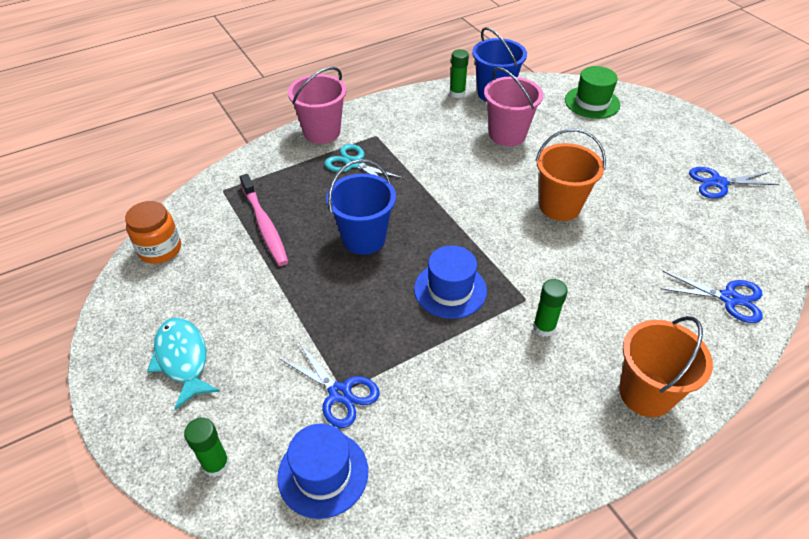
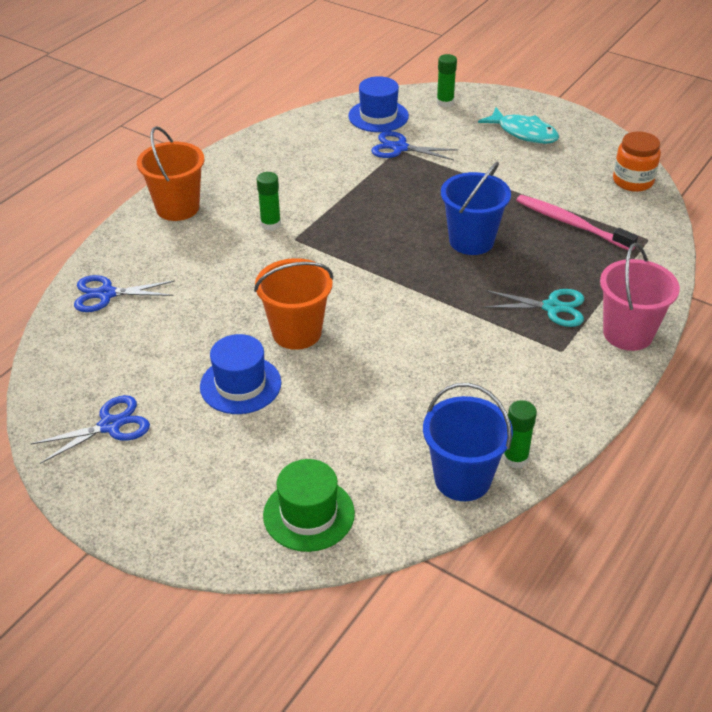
camera: 155 degrees right, 5 degrees down
(450, 290) = (364, 226): blue hat -> blue hat (240, 385)
(507, 134) = (403, 409): pink bucket -> none

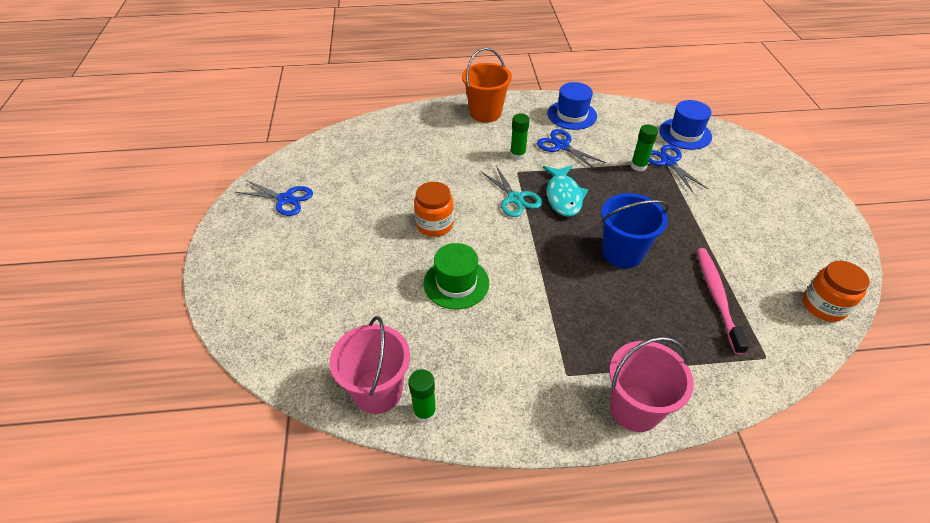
camera: 50 degrees right, 5 degrees up
(106, 294) = (385, 134): blue scissors -> blue scissors (561, 146)
(240, 385) = (365, 229): blue hat -> blue hat (572, 115)
(296, 332) = (434, 224): orange bucket -> orange jar
(308, 514) = (282, 327): green hat -> green hat (456, 283)
(445, 102) = (748, 153): green glue stick -> green glue stick (638, 166)
(462, 479) = (378, 391): blue bucket -> pink bucket
(524, 133) = (780, 210): turquoise fish -> turquoise fish (563, 196)
(552, 307) = (607, 341): turquoise scissors -> turquoise scissors (515, 199)

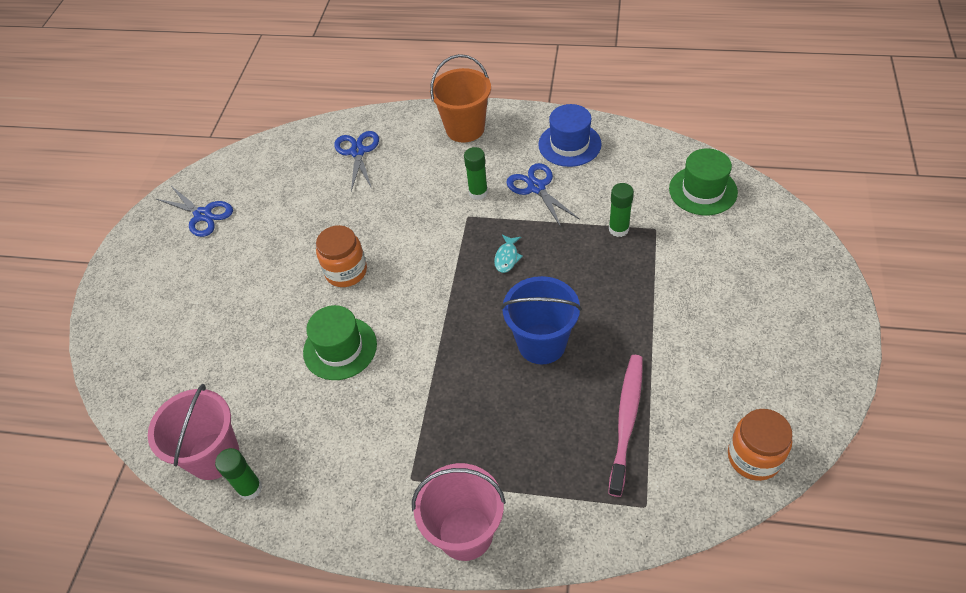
camera: 20 degrees right, 5 degrees up
(515, 199) = (449, 252): turquoise scissors -> none
(563, 196) = (507, 257): turquoise fish -> turquoise fish, size x0.53
(668, 162) = (659, 228): blue scissors -> blue scissors (358, 152)
(685, 134) = (703, 190): blue hat -> green hat

